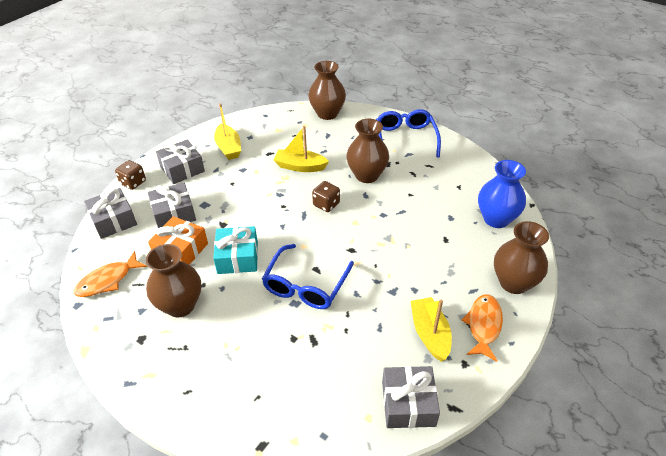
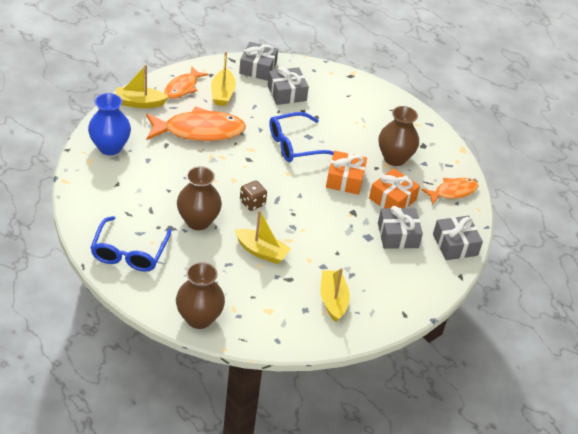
camera: 170 degrees left, 0 degrees up
(133, 183) = (440, 283): brown dice -> none
(182, 169) = (387, 286): grey gift -> grey gift (287, 93)
(238, 257) = (345, 179): turquoise gift -> orange gift
(306, 285) = (296, 145): blue glasses -> blue glasses turned 150 degrees counterclockwise
(423, 267) = (199, 131): none -> orange fish
(513, 283) = (139, 103): brown vase -> yellow boat

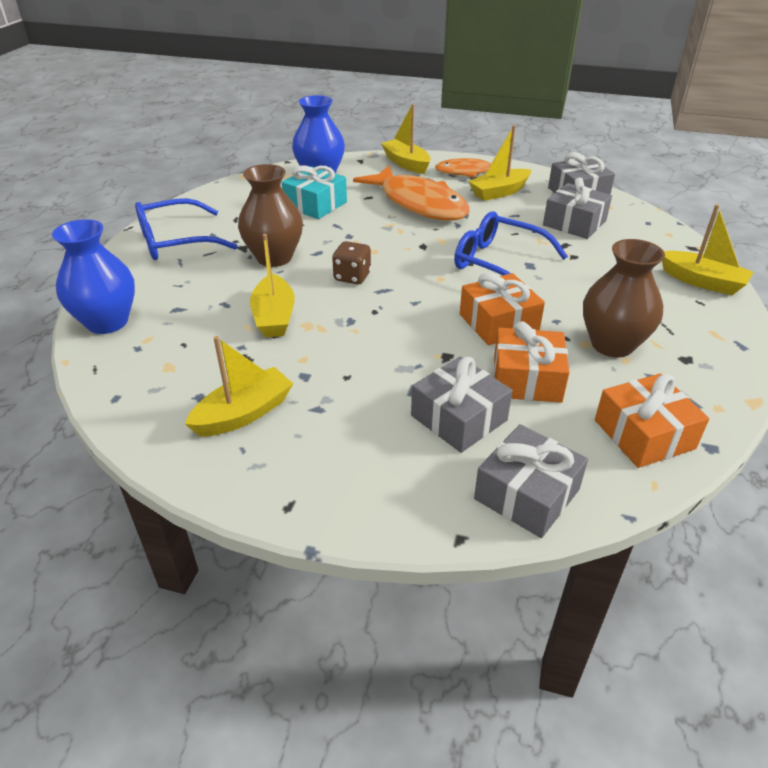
camera: 60 degrees right, 5 degrees down
(150, 171) = (315, 205): none -> turquoise gift
(199, 318) = (107, 322): brown vase -> blue vase
(379, 96) = (702, 281): none -> yellow boat
(453, 192) = (644, 434): orange fish -> orange gift

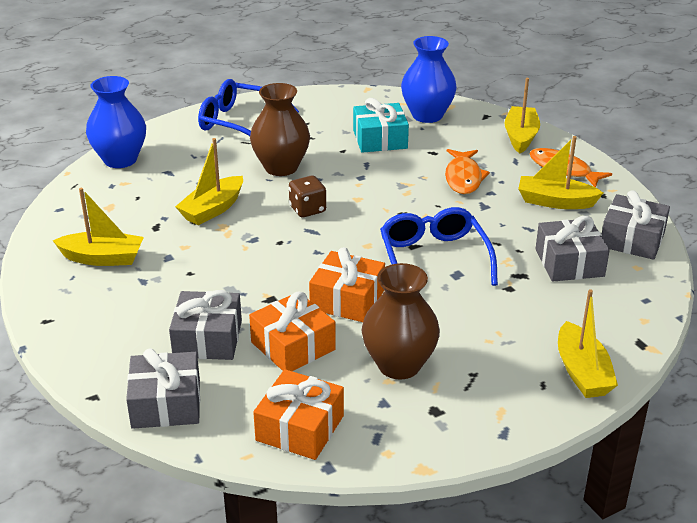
camera: 45 degrees right, 5 degrees down
(419, 204) = (463, 178): orange fish -> orange fish, size x0.58

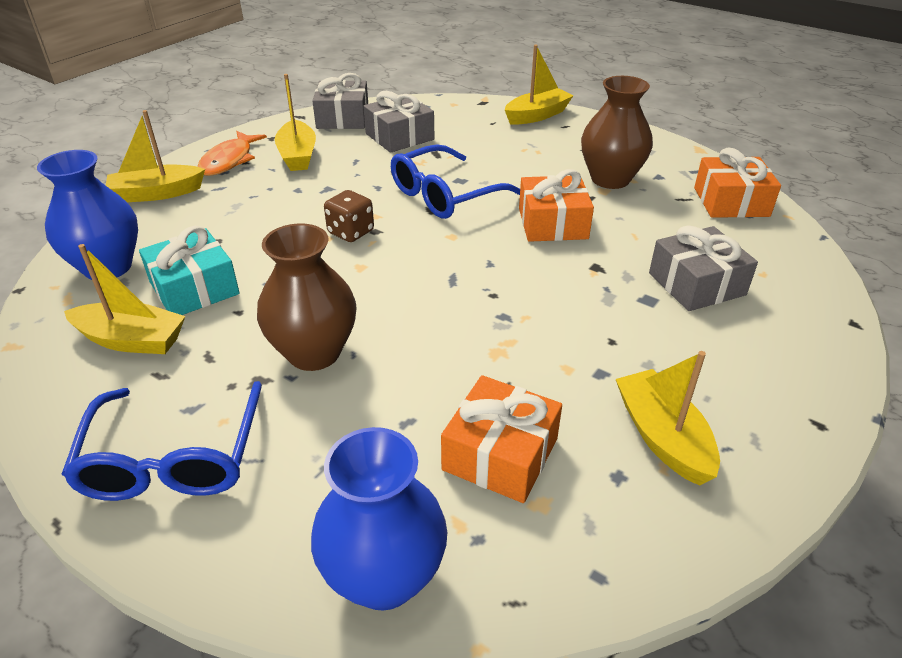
camera: 115 degrees left, 5 degrees up
(166, 404) = (800, 275): grey gift -> none
(213, 209) = (465, 377): yellow boat -> yellow boat (131, 340)
(293, 346) = (647, 233): orange gift -> orange gift (500, 454)
(307, 209) = (409, 295): brown dice -> brown dice (351, 232)
(463, 178) = (273, 210): orange fish -> none

